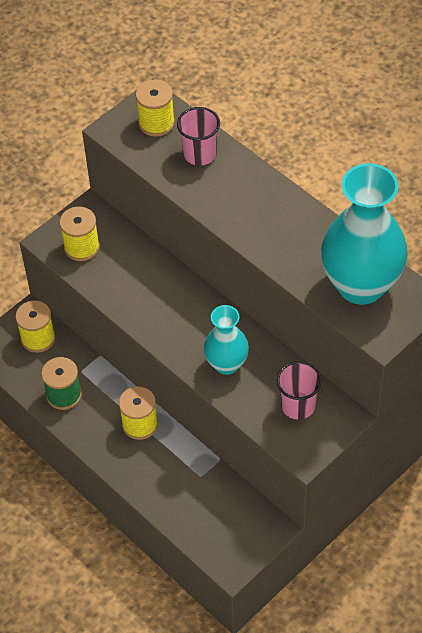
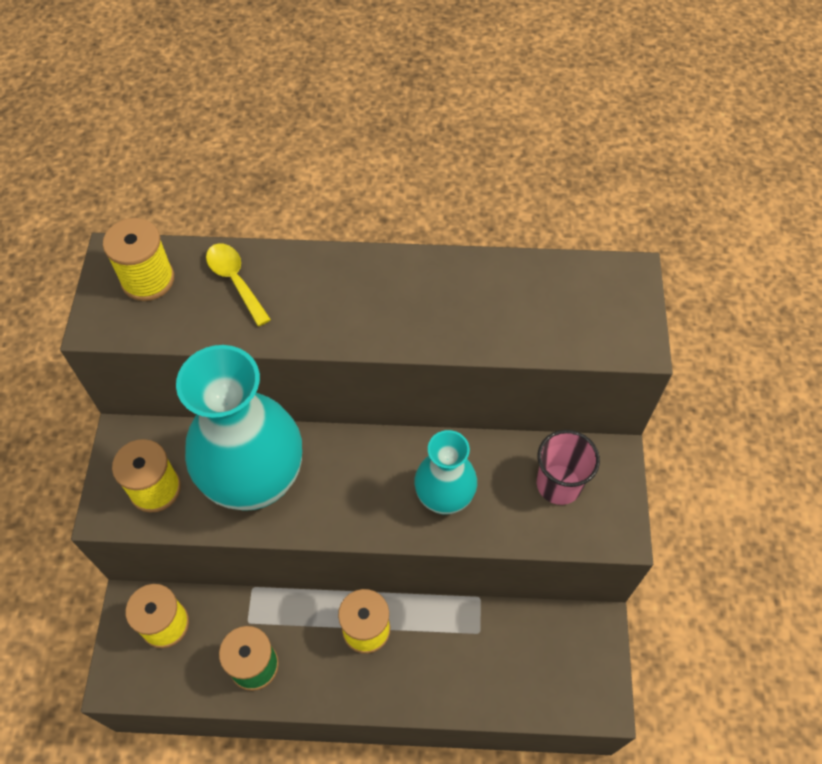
camera: 45 degrees left, 5 degrees up
(200, 154) = (235, 281): pink cup -> yellow spoon
(361, 285) = (557, 303): turquoise vase -> turquoise vase (255, 481)

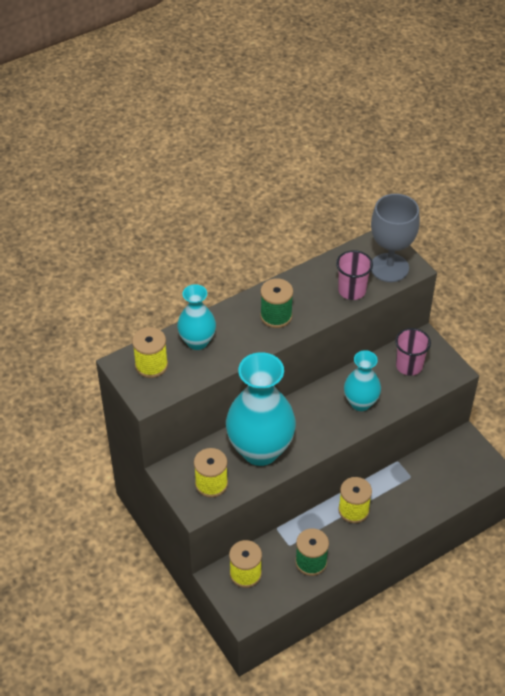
camera: 35 degrees left, 10 degrees down
(235, 281) = (197, 341): yellow spoon -> turquoise vase
(372, 305) = (276, 316): none -> green spool
(514, 328) = (352, 290): none -> pink cup
(602, 324) = (389, 268): none -> grey goblet

